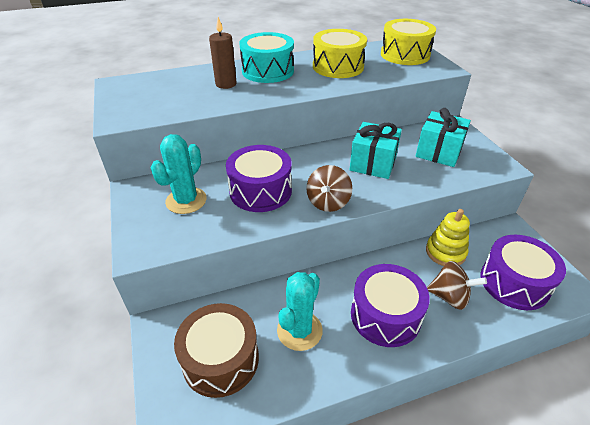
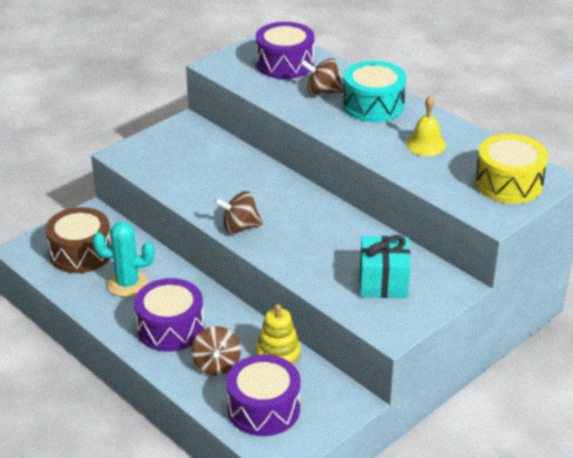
camera: 65 degrees right, 5 degrees down
(186, 200) = (189, 153): turquoise cactus -> none
(226, 84) = (322, 92): brown candle -> brown spinning top
(260, 191) = (229, 186): purple drum -> purple drum (285, 64)
(338, 67) = (426, 144): yellow drum -> yellow bell
(373, 163) = (324, 240): turquoise gift -> none

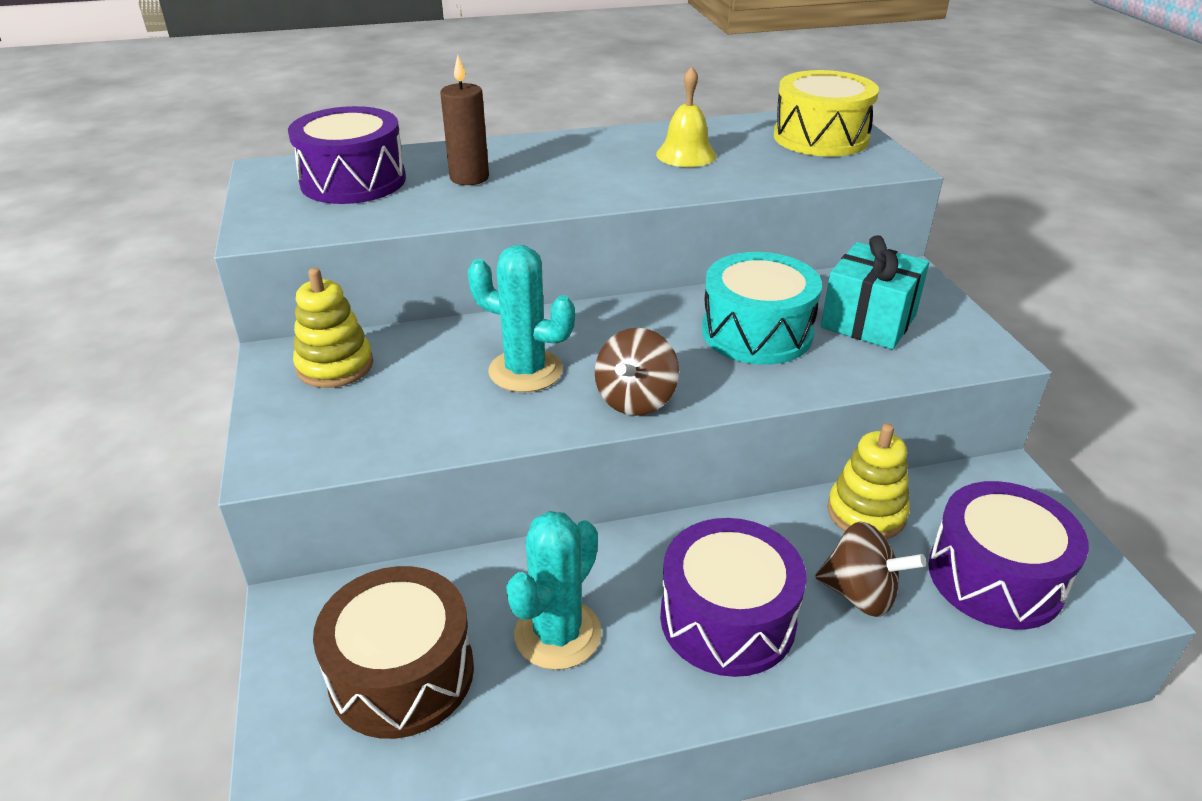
camera: 60 degrees left, 0 degrees up
(192, 139) = (335, 366): none -> yellow stacking toy
(234, 189) = (525, 371): none -> turquoise cactus
(322, 92) = (469, 178): brown spinning top -> brown candle
(373, 105) = (552, 157): turquoise drum -> turquoise drum (756, 332)

